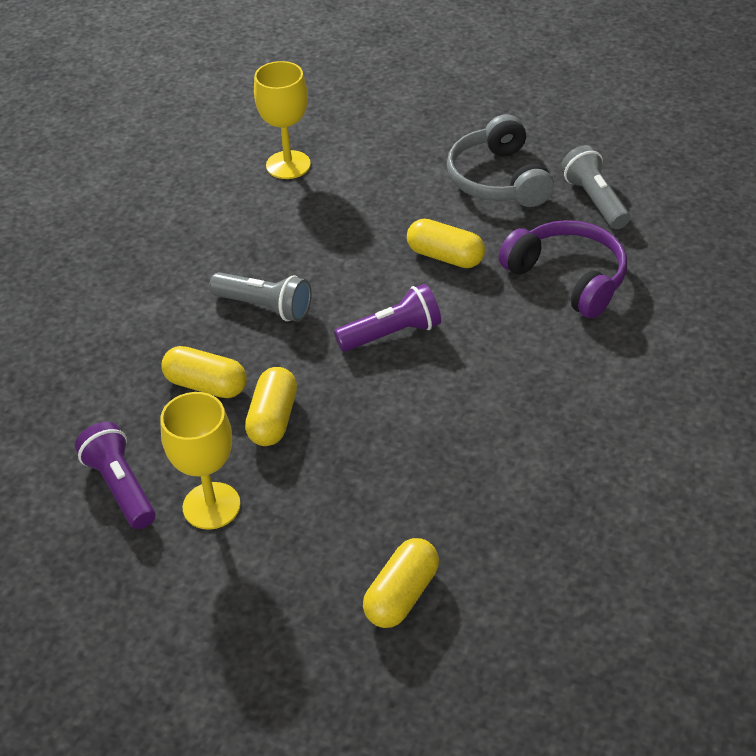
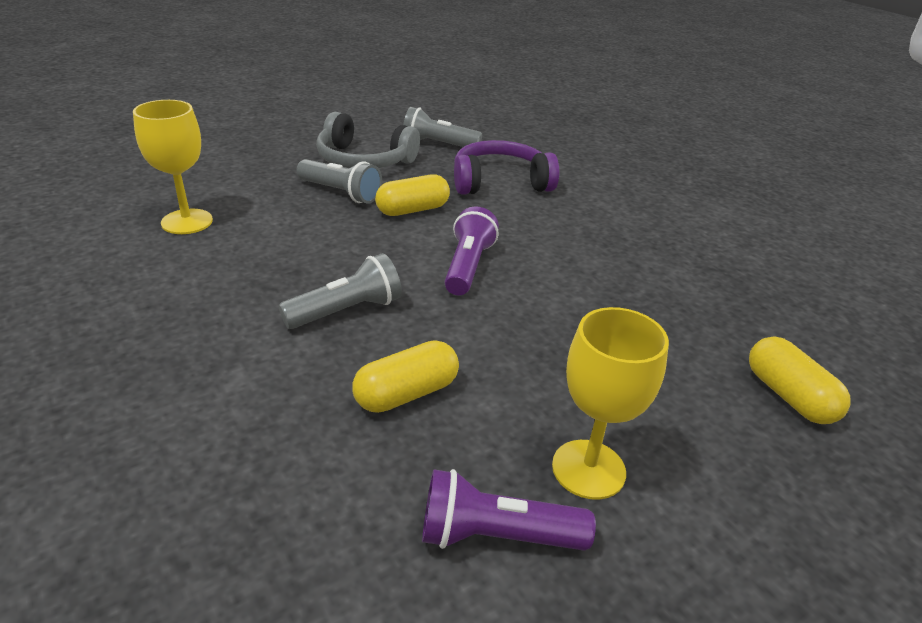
camera: 60 degrees left, 10 degrees down
(273, 419) = (502, 372): yellow capsule -> none
(423, 204) = (341, 193): none -> grey flashlight

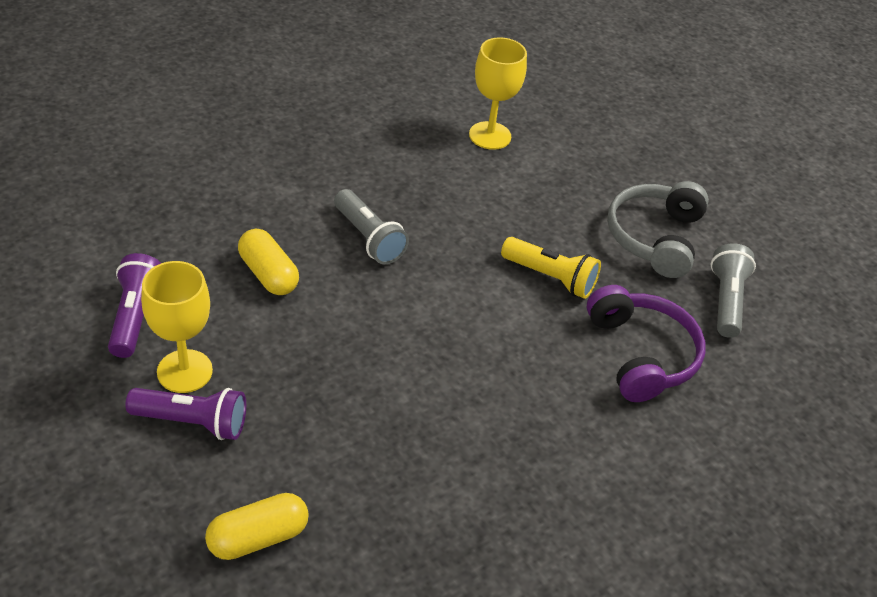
camera: 85 degrees right, 10 degrees up
(341, 193) = (571, 224): grey flashlight -> none
(413, 210) = (550, 277): yellow capsule -> yellow flashlight
(468, 266) = (448, 316): purple flashlight -> purple flashlight (192, 422)

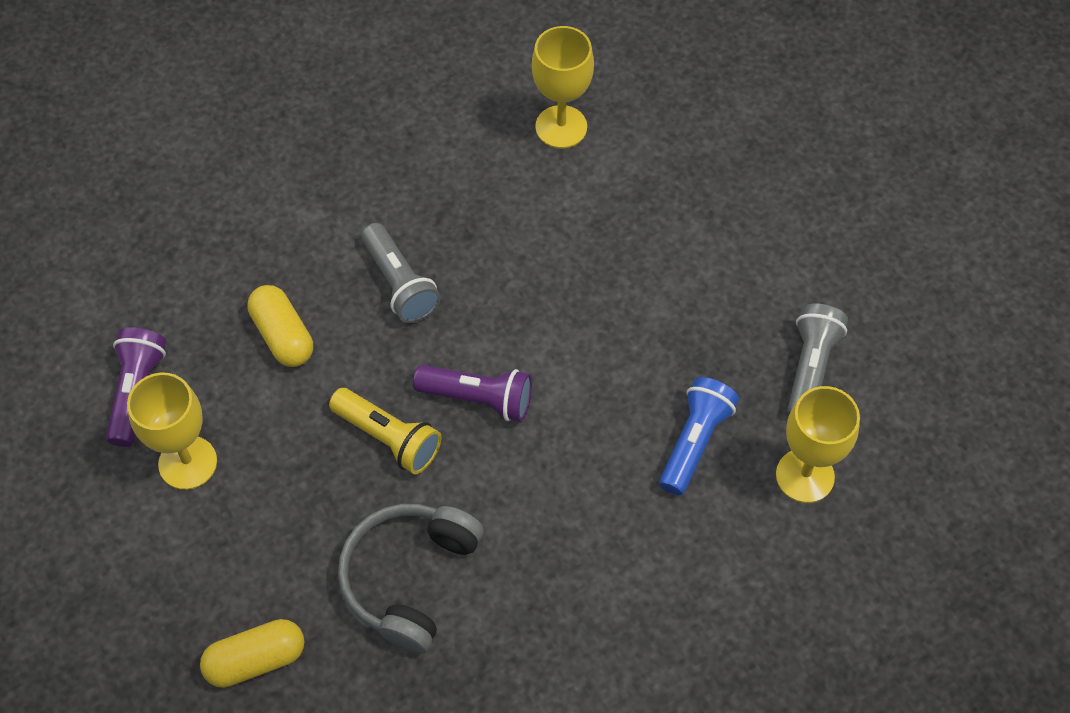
camera: 10 degrees right, 15 degrees up
(192, 422) = (194, 525): purple flashlight -> purple flashlight (478, 398)
(550, 277) = (605, 337): yellow flashlight -> yellow flashlight (388, 438)
(641, 354) = (694, 442): purple headphones -> blue flashlight
(655, 237) = (741, 278): grey headphones -> grey headphones (409, 578)
(740, 380) = (805, 476): none -> yellow goblet

